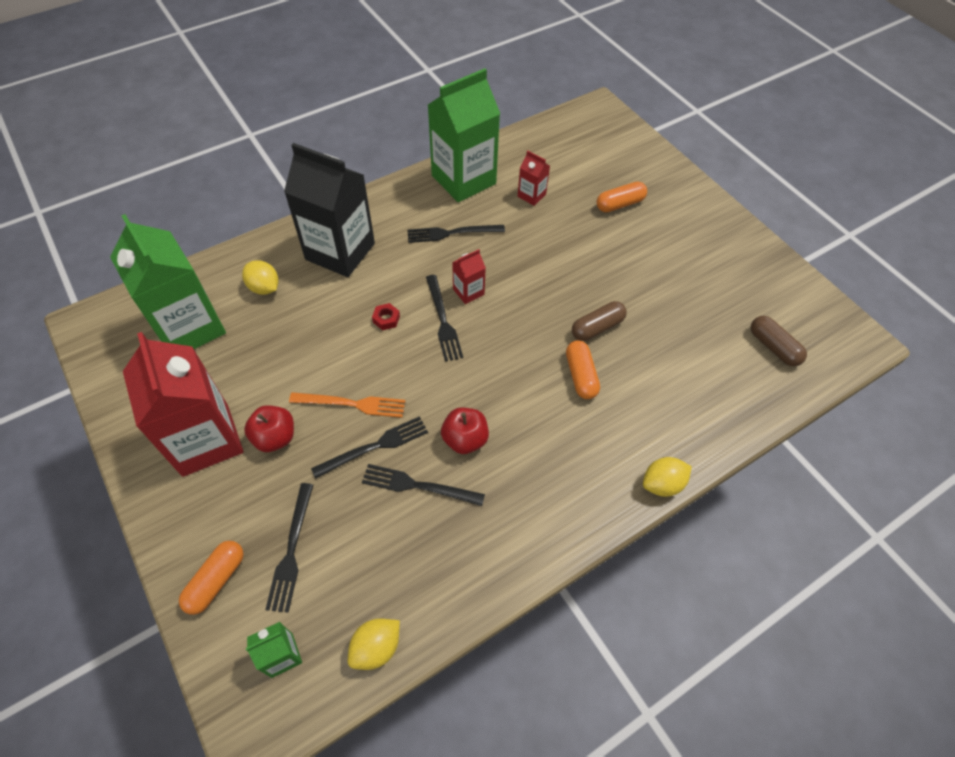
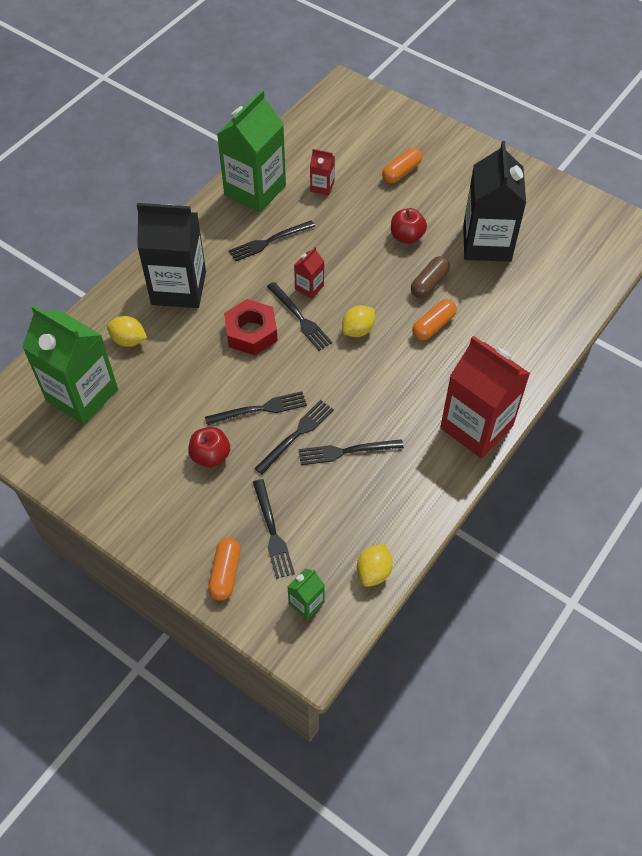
camera: 20 degrees left, 0 degrees up
(205, 440) = (153, 477): red carton -> red carton (476, 427)
(351, 404) = (259, 409): orange fork -> black fork
(386, 319) = (251, 332): red nut -> red nut, size x2.23
(465, 439) = (365, 405): red apple -> red apple (407, 237)
(581, 375) = (433, 326): orange capsule -> orange capsule turned 75 degrees clockwise
(662, 484) = (530, 386): yellow lemon -> yellow lemon (358, 330)
(680, 304) = (487, 243): none -> black carton
(773, 347) = (572, 255): brown capsule -> none

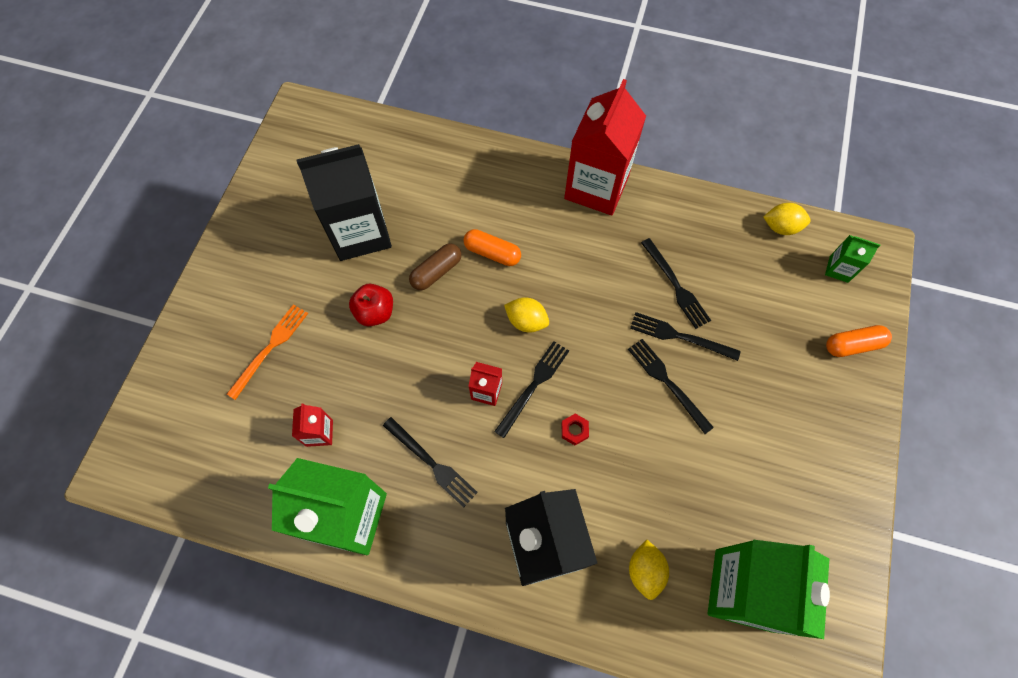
camera: 110 degrees left, 10 degrees up
(210, 456) = (744, 409): red apple -> none
(251, 332) = (574, 430): red nut -> red nut, size x0.45
(272, 531) = (791, 320): black fork -> none
(401, 172) = (270, 348): orange capsule -> orange fork
(429, 283) = (436, 272): brown capsule -> brown capsule turned 60 degrees counterclockwise

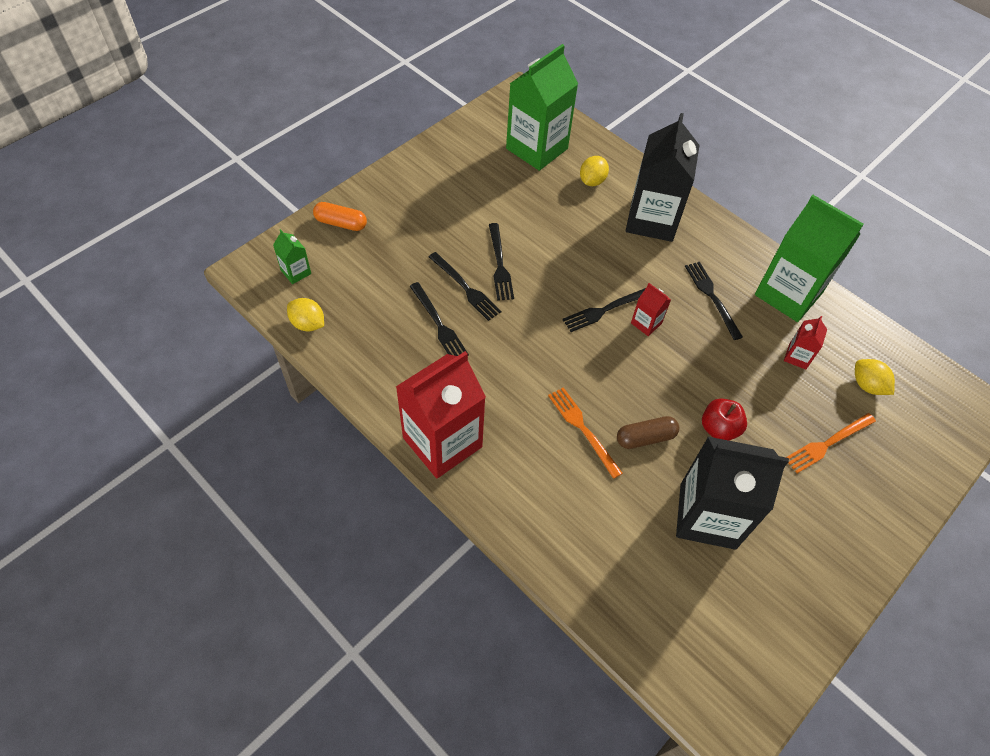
camera: 155 degrees left, 10 degrees down
(492, 253) = (583, 429): orange capsule -> orange fork
(526, 321) = (584, 357): yellow lemon -> yellow lemon (867, 385)
(574, 430) = (591, 268): red nut -> none
(675, 285) = (438, 324): black fork -> black fork turned 150 degrees clockwise

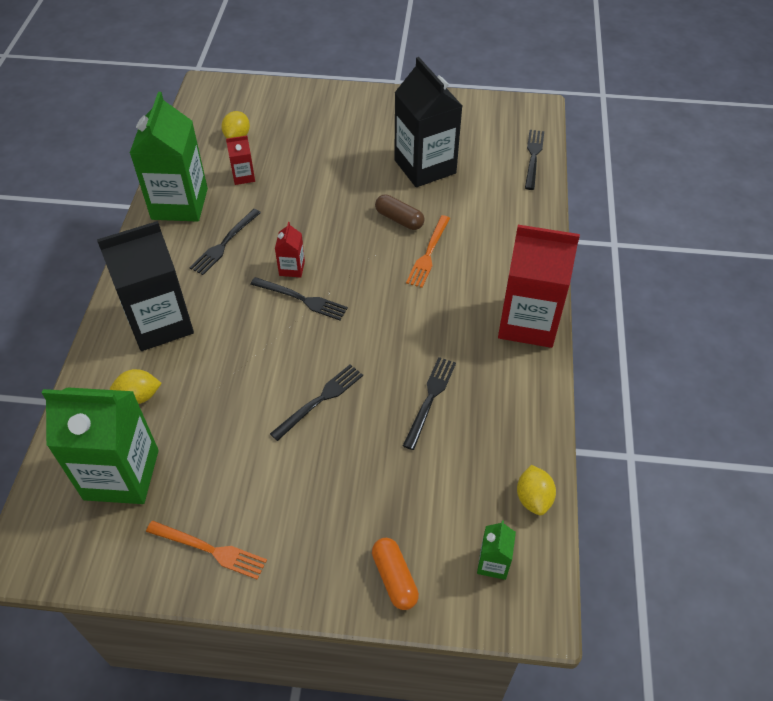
camera: 125 degrees left, 5 degrees down
(465, 288) = (372, 407): black fork -> black fork (533, 157)
(719, 428) = (351, 188): red apple -> none
(828, 443) = (308, 137): orange fork -> orange fork (209, 550)

